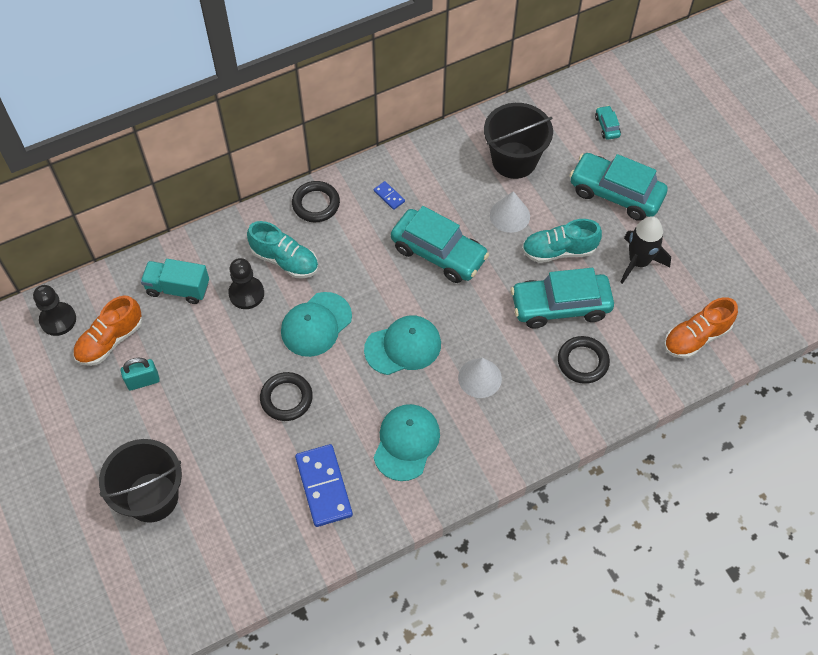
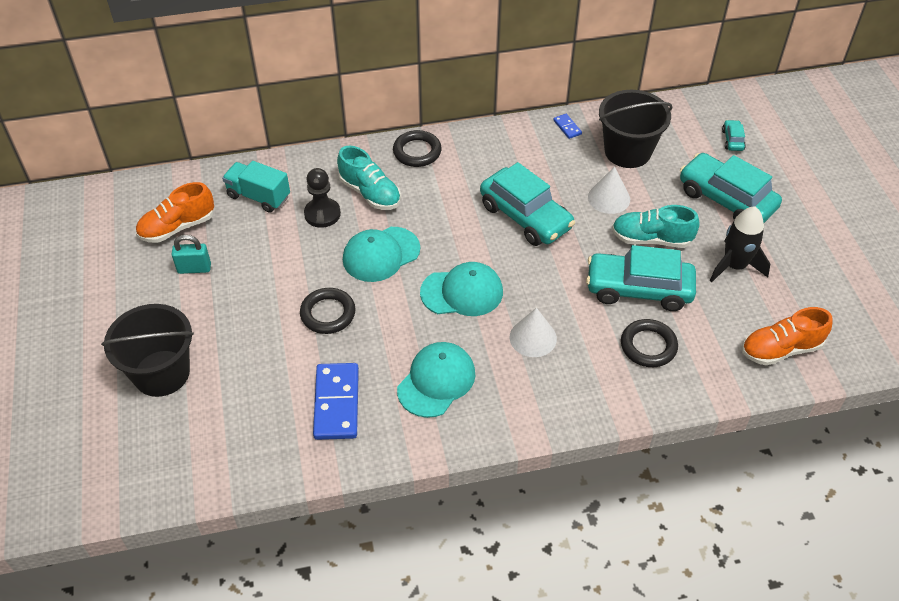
camera: 15 degrees right, 10 degrees down
(58, 320) = (136, 200): black pawn -> none
(389, 196) = (491, 159): blue domino -> blue domino (567, 127)

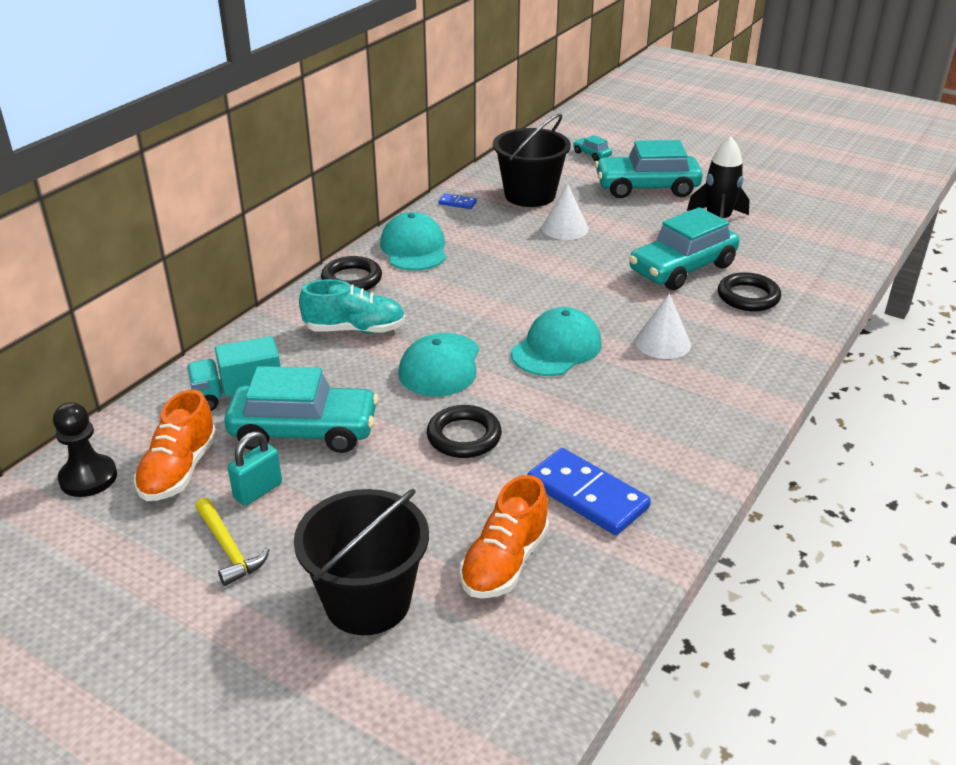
camera: 45 degrees left, 15 degrees down
(144, 293) = (228, 548): none -> yellow hammer
(322, 214) = (331, 369): black pawn -> black pawn (88, 478)
(436, 381) = (642, 420): turquoise cap -> turquoise cap (414, 248)
(525, 217) = (521, 272): turquoise car -> turquoise car (304, 431)
(651, 239) = (638, 235): turquoise shoe -> none
(780, 349) = (826, 248): orange shoe -> orange shoe (504, 562)

